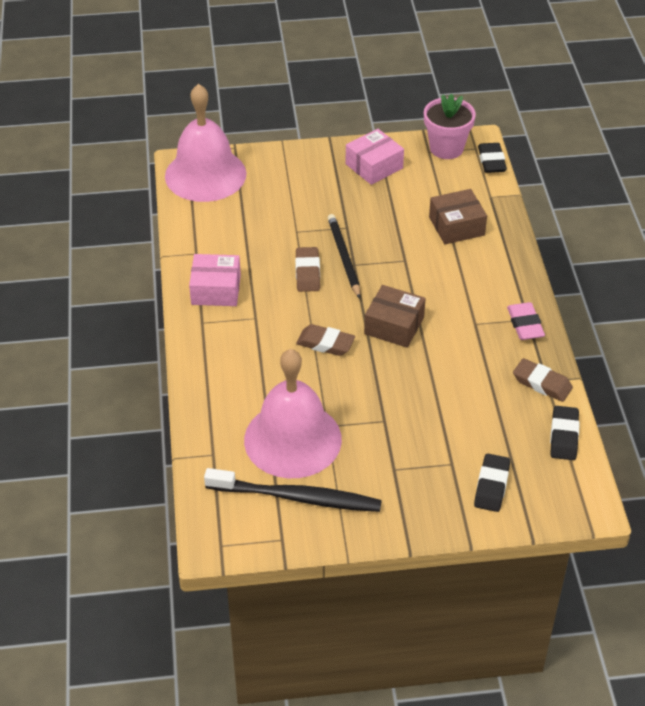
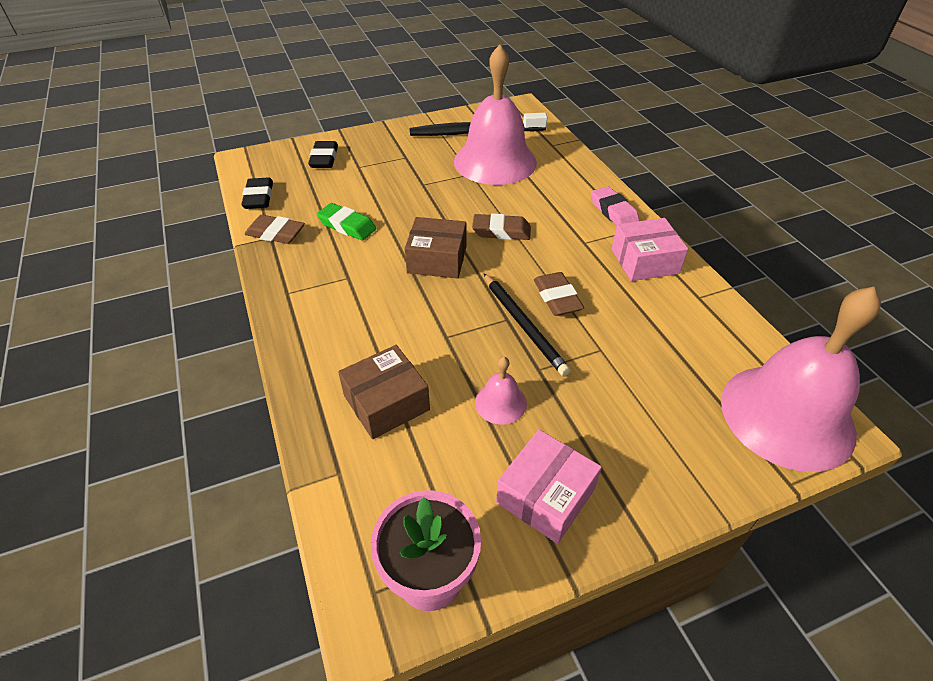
camera: 165 degrees right, 0 degrees up
(381, 213) = (500, 403): none -> pink bell
(471, 379) = (347, 226): none -> green eraser
(491, 161) = (340, 561): black eraser -> none
(525, 325) = (290, 285): pink eraser -> pink eraser (613, 212)

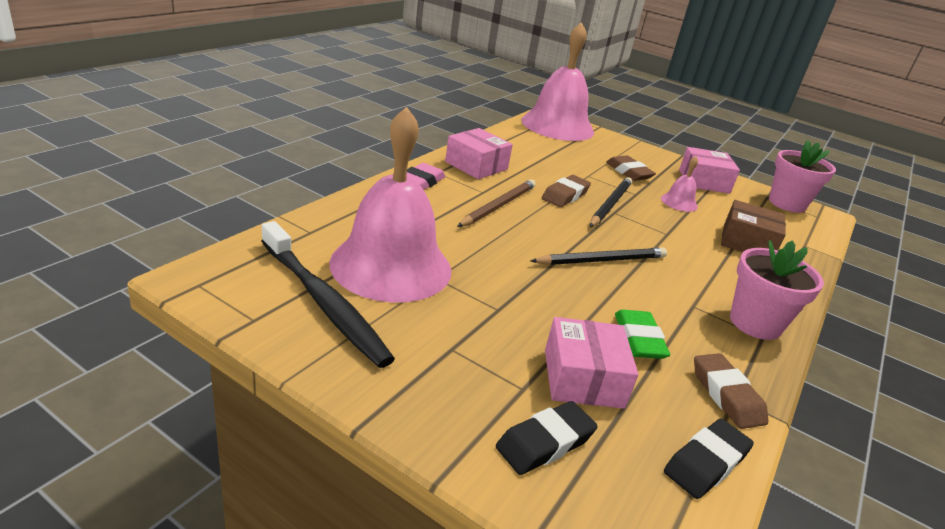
camera: 130 degrees left, 15 degrees down
(300, 299) = (755, 323): none -> pink flower pot
(344, 188) = (583, 378): none -> pink box
(437, 259) = (602, 260): brown box -> black pencil
(501, 231) = (519, 234): brown eraser -> brown eraser (628, 172)
(553, 240) = (498, 206): none -> brown pencil

